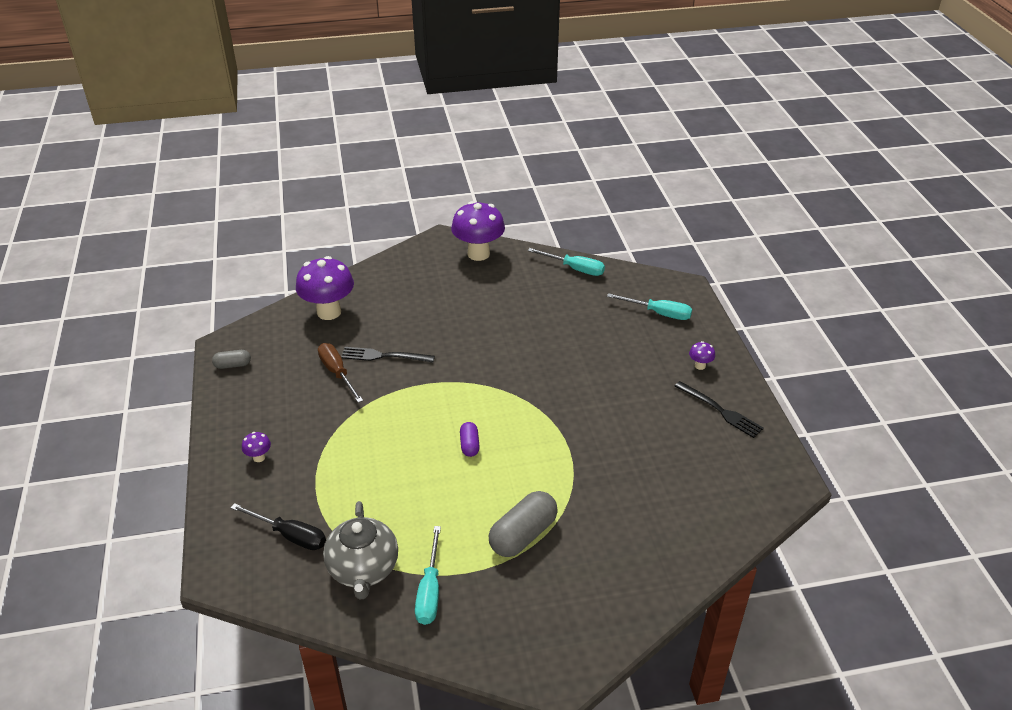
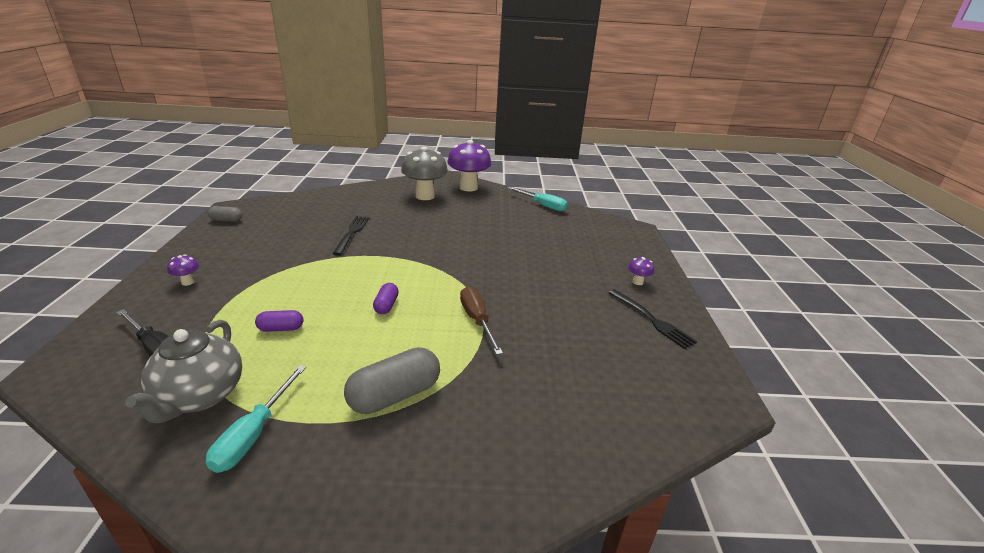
camera: 10 degrees right, 10 degrees down
(329, 312) = (329, 202): purple mushroom -> none
(337, 373) = (305, 237): brown screwdriver -> brown screwdriver (477, 320)
(383, 356) = (352, 233): black fork -> black fork turned 75 degrees clockwise
(387, 491) = (281, 328): none -> purple capsule
(434, 279) = (425, 196): none -> grey mushroom
(659, 313) = (607, 241): turquoise screwdriver -> none

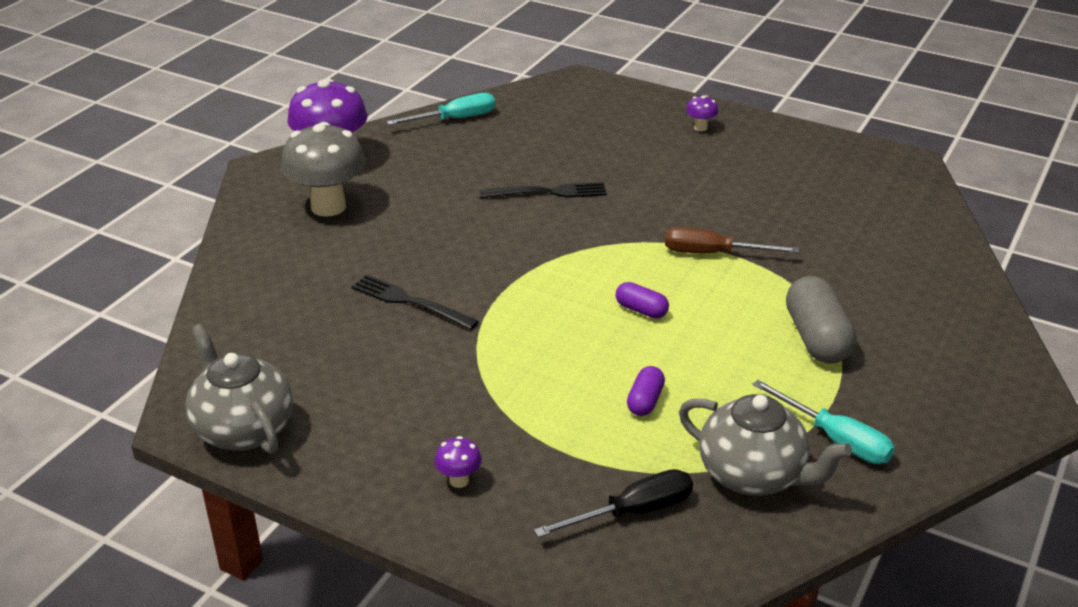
camera: 60 degrees left, 5 degrees up
(226, 220) = (243, 429): grey capsule -> grey teapot
(652, 320) = (775, 148): black fork -> black fork (549, 192)

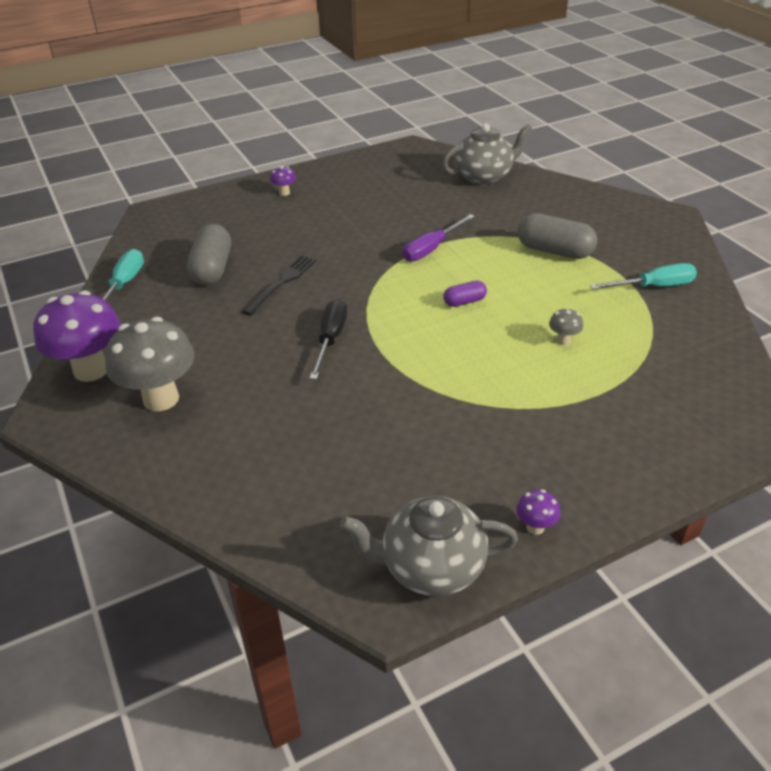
camera: 55 degrees left, 5 degrees up
(409, 301) = (347, 404): black fork -> none
(459, 480) = (587, 461): purple mushroom -> purple mushroom (535, 527)
(526, 148) = (212, 269): none -> grey capsule
(633, 512) = (672, 392): black screwdriver -> black screwdriver (330, 339)
(645, 401) = (563, 340): purple capsule -> grey mushroom
(712, 253) = (431, 249): brown screwdriver -> purple screwdriver
(753, 475) = (666, 330): grey teapot -> grey teapot (484, 176)

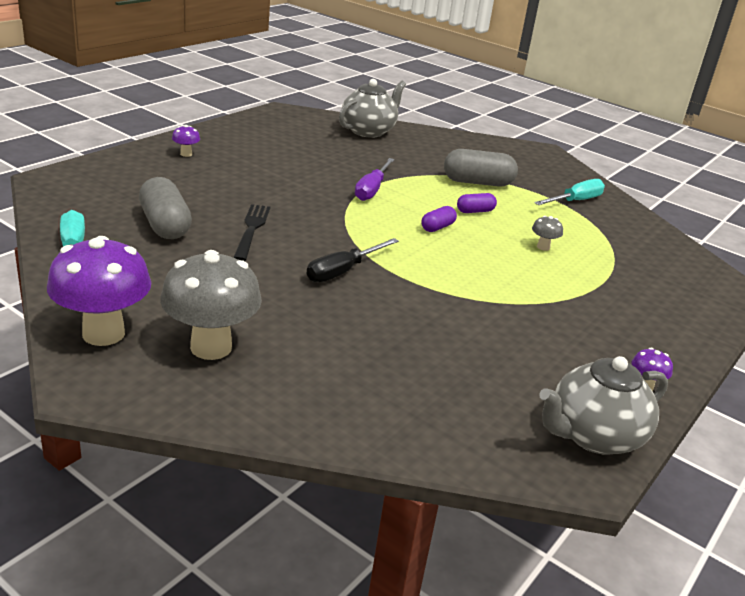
camera: 30 degrees left, 10 degrees down
(330, 339) = (343, 271): black screwdriver -> black screwdriver turned 120 degrees counterclockwise
(522, 287) = (475, 211): none -> purple capsule

